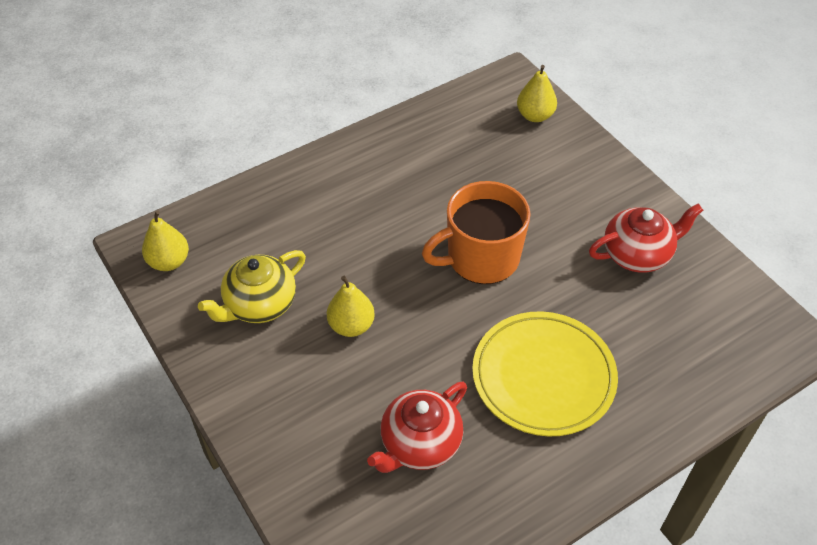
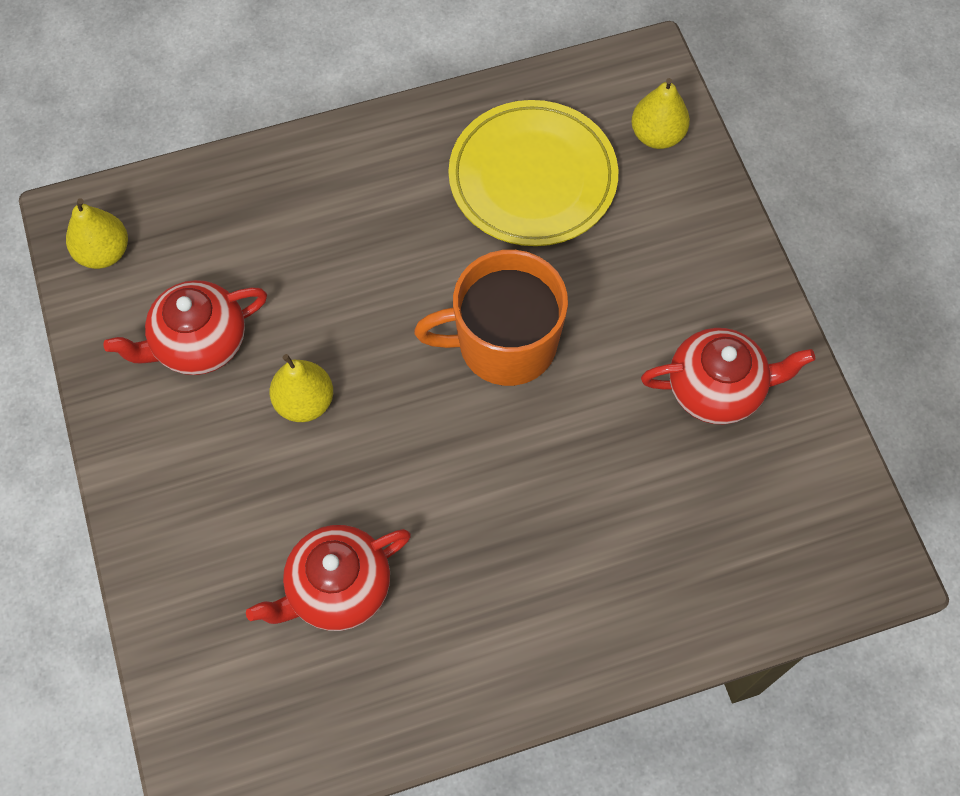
camera: 15 degrees right, 15 degrees up
(259, 305) = (199, 343): yellow teapot -> red teapot
(543, 376) = (524, 536): yellow plate -> yellow plate (532, 178)

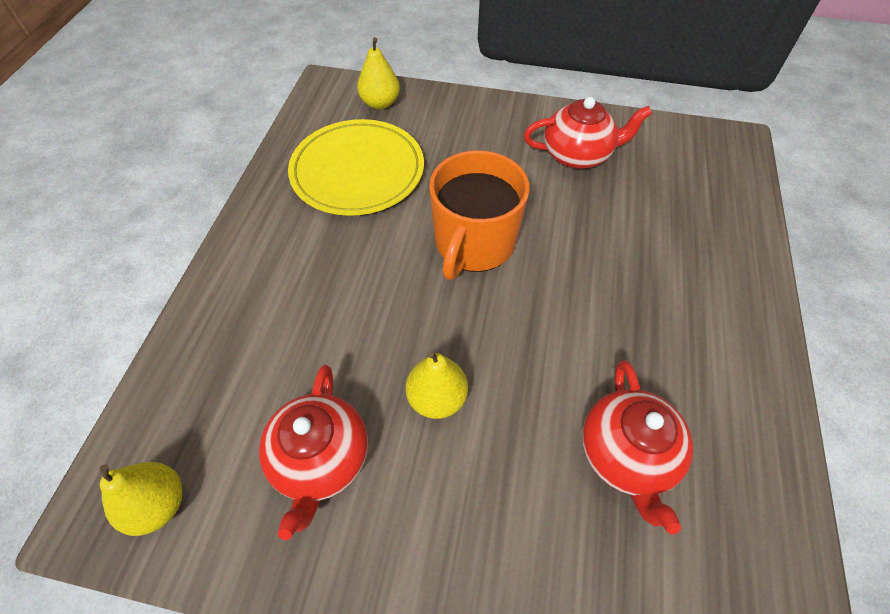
camera: 60 degrees left, 10 degrees down
(717, 389) = (578, 155): red teapot -> red teapot turned 60 degrees clockwise

